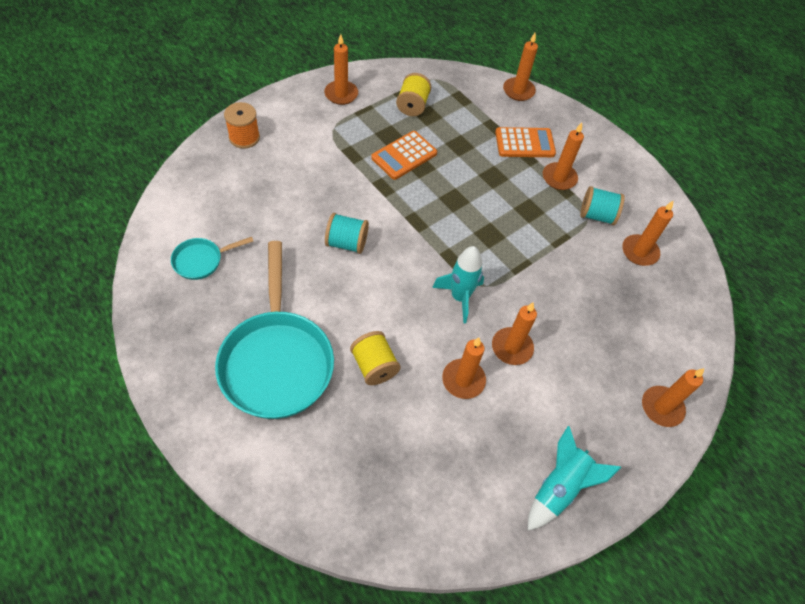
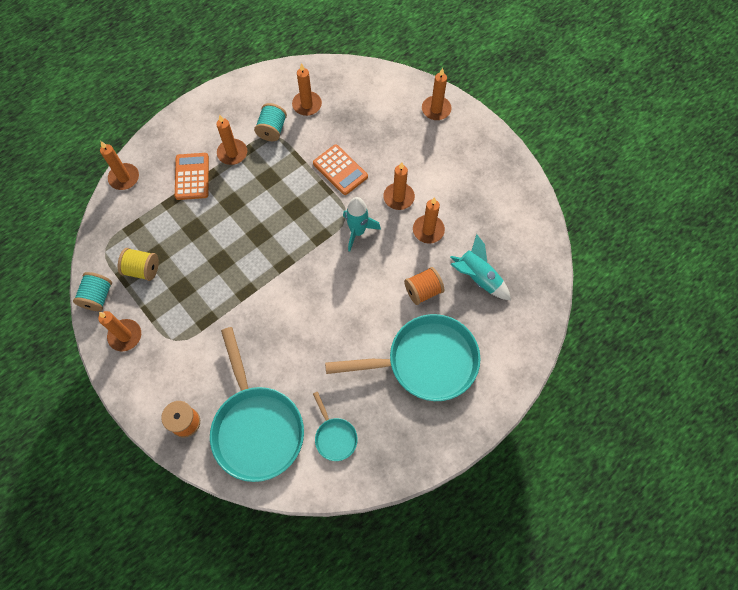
camera: 85 degrees left, 10 degrees up
(227, 193) = (256, 427): none -> turquoise pan
(347, 243) = (309, 318): turquoise spool -> turquoise spool (98, 297)
(374, 366) = (423, 291): yellow spool -> orange spool
(404, 156) = (208, 275): orange calculator -> orange calculator (340, 170)
(559, 488) = (499, 175): turquoise rocket -> turquoise rocket (478, 278)

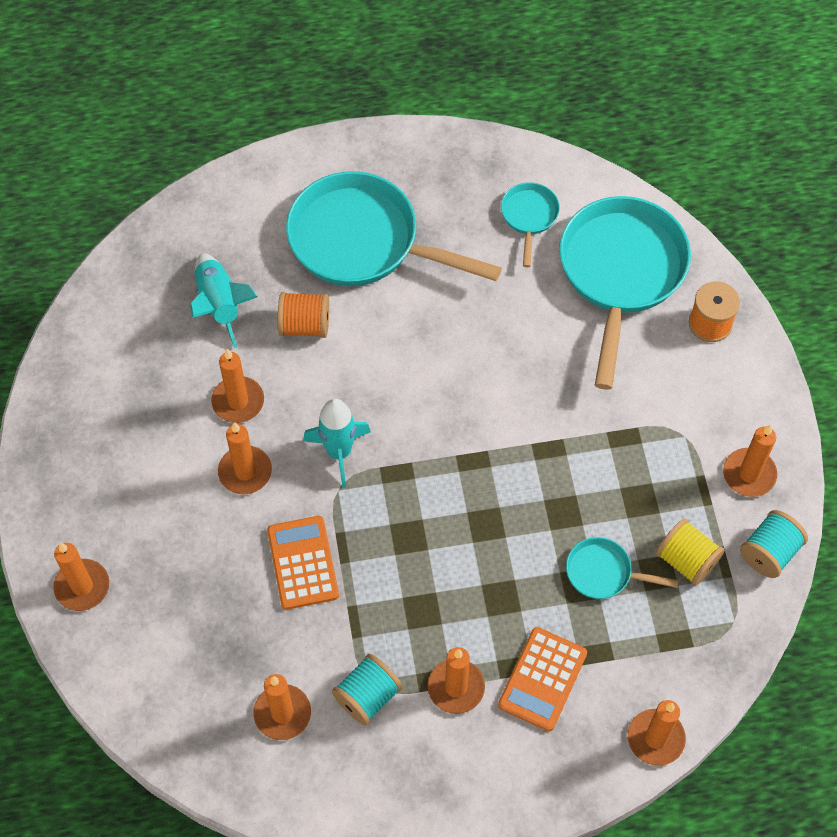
camera: 150 degrees left, 5 degrees down
(184, 241) = (603, 573): none -> turquoise pan

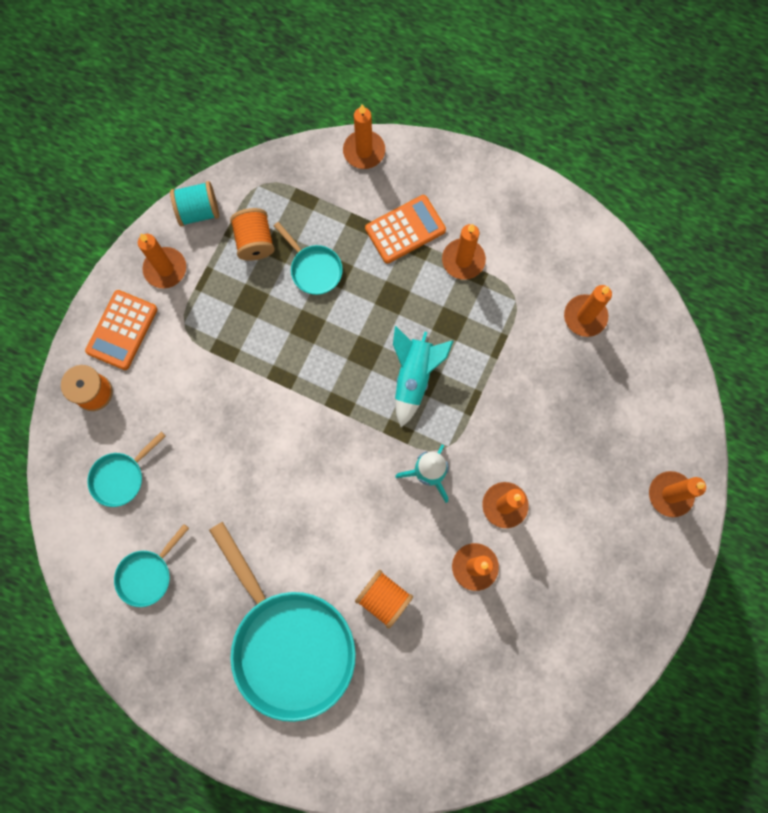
camera: 145 degrees left, 15 degrees up
(219, 304) = (436, 664): turquoise rocket -> turquoise rocket (414, 377)
(303, 563) = (507, 409): orange calculator -> orange calculator (122, 330)
(367, 696) = (523, 291): turquoise spool -> none
(621, 273) = (121, 477): turquoise pan -> turquoise pan, size x0.46
(686, 560) = (255, 241): yellow spool -> orange spool

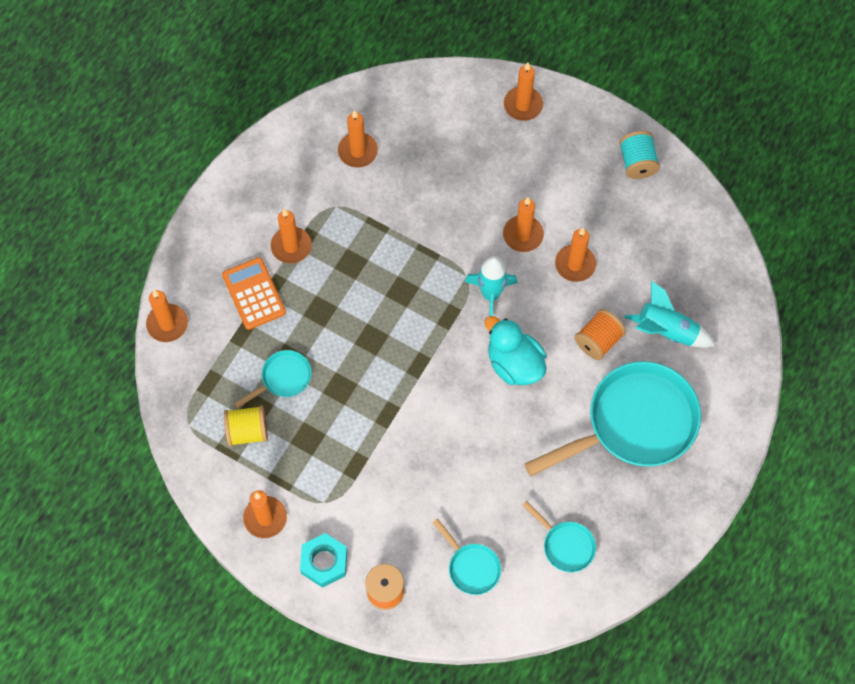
camera: 85 degrees left, 10 degrees down
(122, 330) = (324, 562): orange calculator -> turquoise nut
(198, 211) = (208, 483): turquoise spool -> turquoise spool (637, 162)
(255, 241) = (247, 431): orange spool -> yellow spool
(349, 506) = (514, 364): none -> turquoise duck
(414, 377) = (399, 299): turquoise rocket -> turquoise rocket (667, 331)

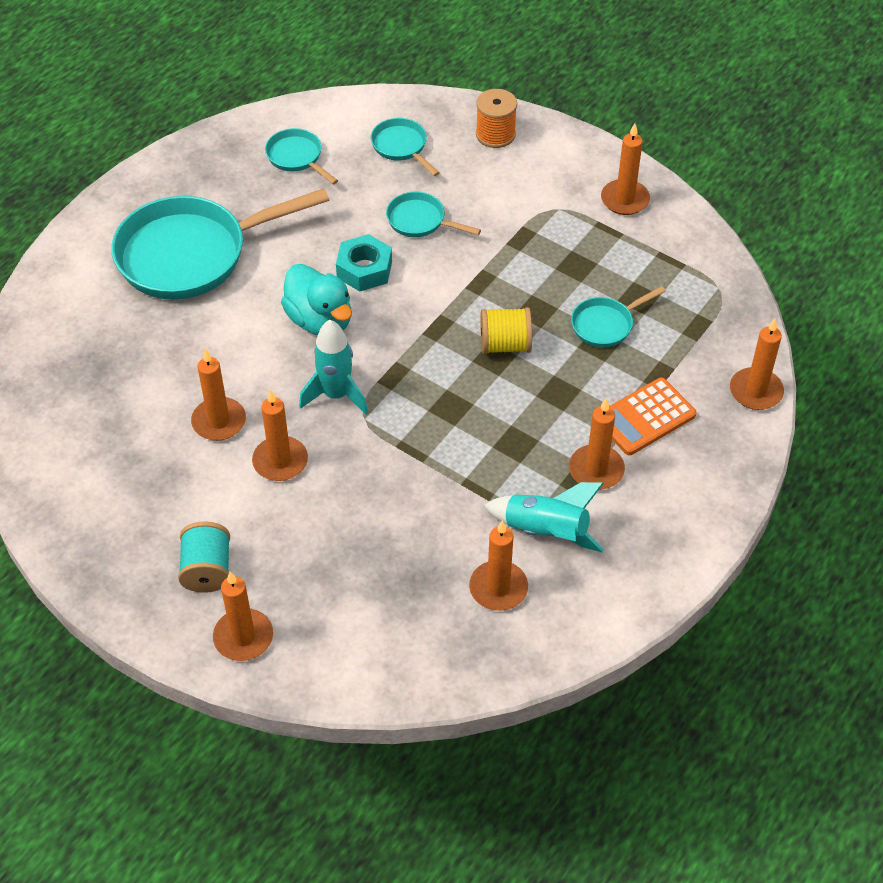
camera: 175 degrees left, 15 degrees down
(247, 431) = (648, 277): yellow spool -> yellow spool (505, 345)
(254, 294) = (645, 417): orange calculator -> orange calculator turned 75 degrees clockwise
(324, 562) = (559, 160): turquoise nut -> turquoise nut (364, 269)
(444, 477) = (420, 221): none -> turquoise pan
(598, 341) = (211, 336): orange spool -> none
(637, 162) = (98, 542): turquoise spool -> turquoise spool (207, 570)
(667, 331) = (123, 341): turquoise rocket -> turquoise rocket (545, 531)

